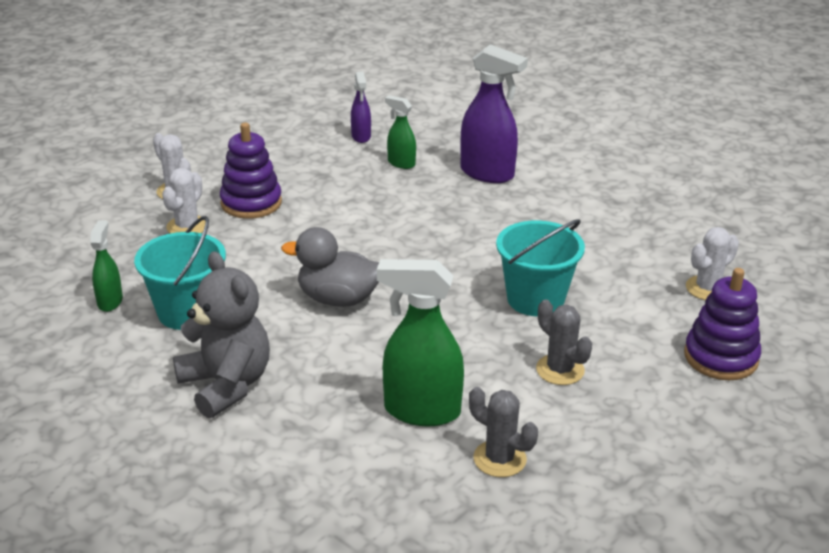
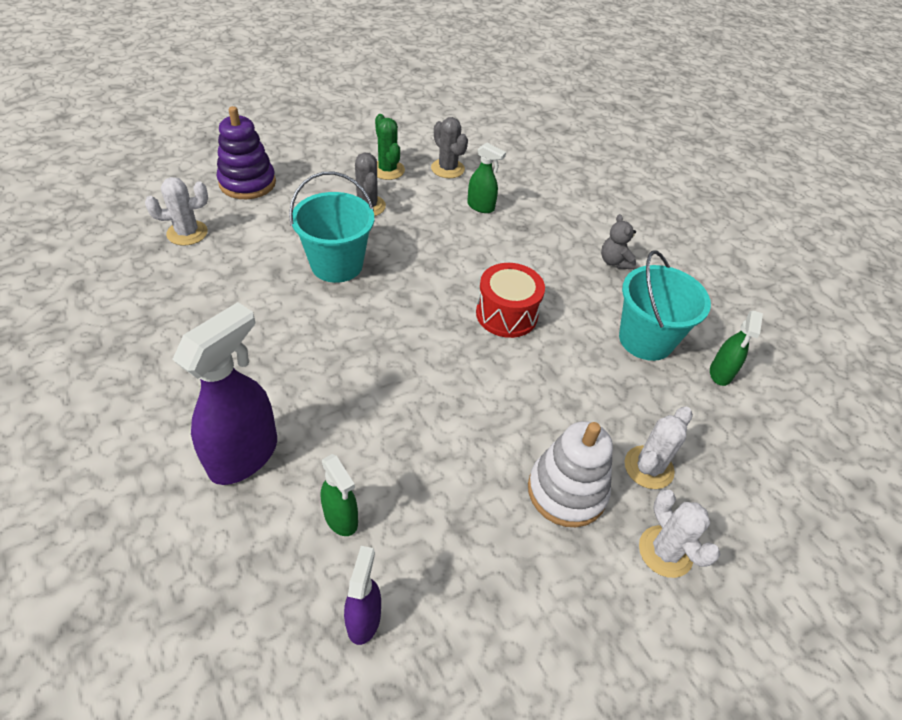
camera: 165 degrees left, 15 degrees up
(226, 385) = (614, 262): grey teddy bear -> grey teddy bear, size x0.48
(251, 203) = (566, 491): purple stacking toy -> white stacking toy
(338, 299) = (506, 314): grey duck -> red drum
(421, 411) = (481, 207): green spray bottle -> green spray bottle, size x0.54
(487, 173) = (244, 455): purple spray bottle -> purple spray bottle turned 75 degrees clockwise
(578, 429) = (387, 170): none -> green cactus

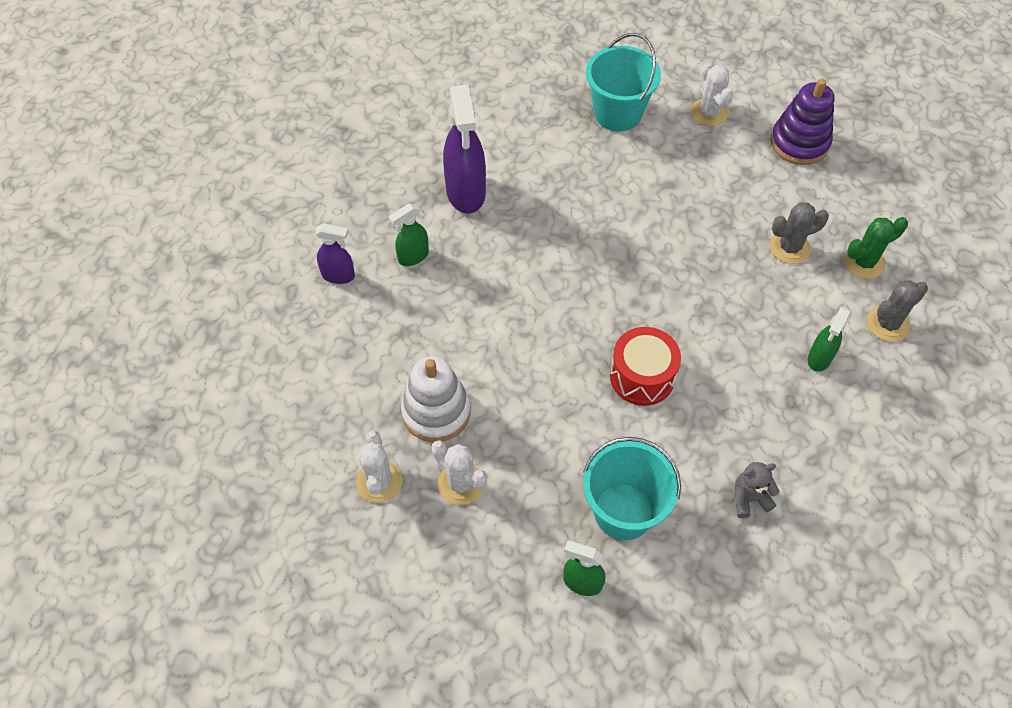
camera: 95 degrees right, 10 degrees up
(244, 455) = (466, 192): purple spray bottle -> purple spray bottle turned 45 degrees clockwise
(337, 265) = (688, 229): turquoise bucket -> turquoise bucket (617, 113)
(665, 551) = (379, 481): white cactus -> white cactus turned 75 degrees counterclockwise

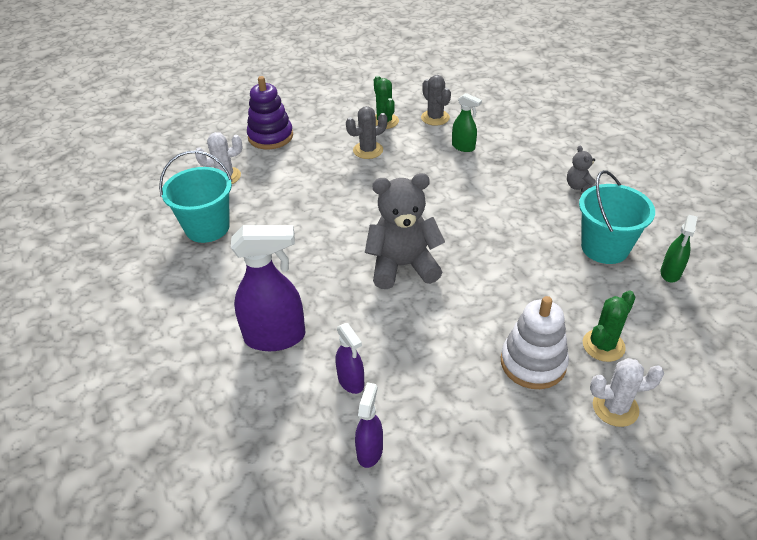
camera: 85 degrees left, 15 degrees down
(413, 256) = (351, 381): green spray bottle -> purple spray bottle
(461, 483) = (603, 345): white cactus -> green cactus
(572, 293) = (403, 266): none -> grey teddy bear
(642, 376) = (484, 230): red drum -> none
(789, 247) = (368, 150): grey cactus -> grey cactus turned 75 degrees clockwise

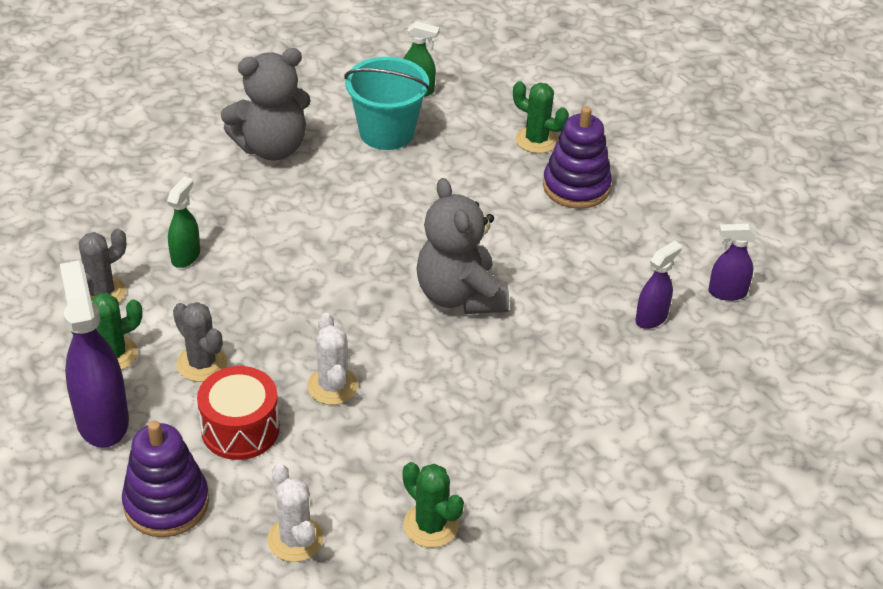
camera: 105 degrees left, 0 degrees up
(207, 227) = (430, 525): turquoise bucket -> green cactus
(275, 337) = (614, 395): purple spray bottle -> purple spray bottle (102, 419)
(312, 162) = (240, 429): none -> red drum
(533, 363) = (576, 187): white stacking toy -> purple stacking toy
(579, 187) = (271, 147): grey teddy bear -> grey teddy bear, size x2.09
(615, 408) = (610, 137): white cactus -> white cactus (332, 386)

